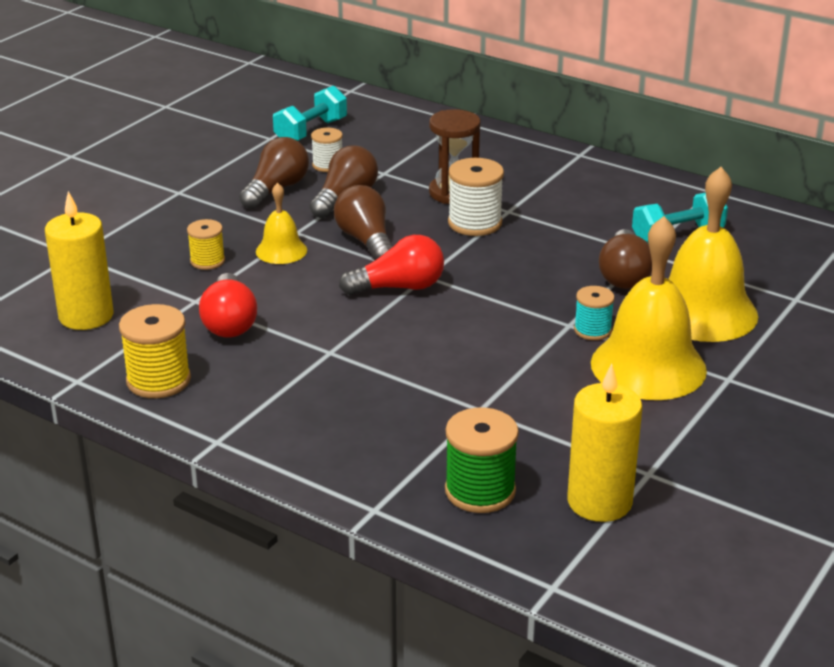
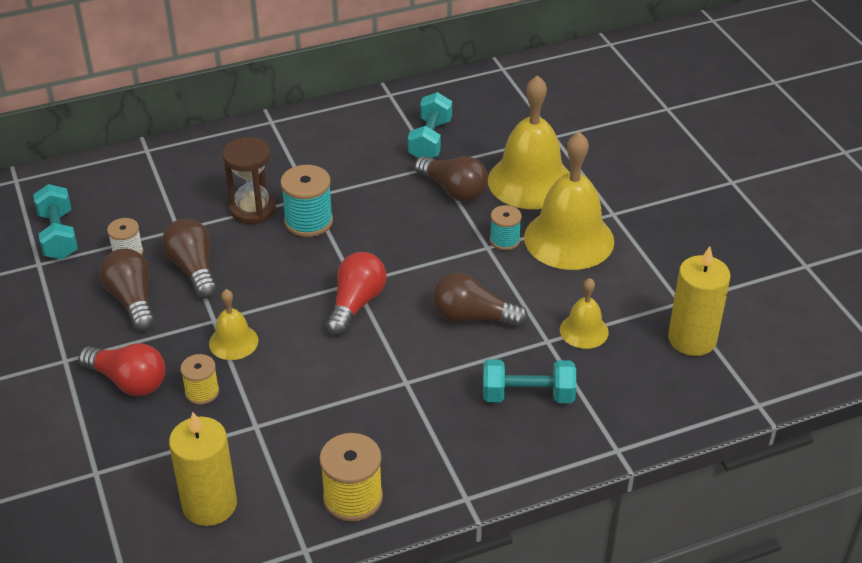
camera: 55 degrees left, 10 degrees up
(229, 322) = (310, 420): red light bulb -> red light bulb (129, 381)
(366, 241) = (271, 289): brown light bulb -> brown light bulb (473, 317)
(389, 426) = (528, 395): none -> turquoise dumbbell
(474, 223) = (308, 221): white spool -> turquoise spool
(480, 491) = (638, 388): green spool -> none
(522, 426) = (584, 331): none -> yellow bell

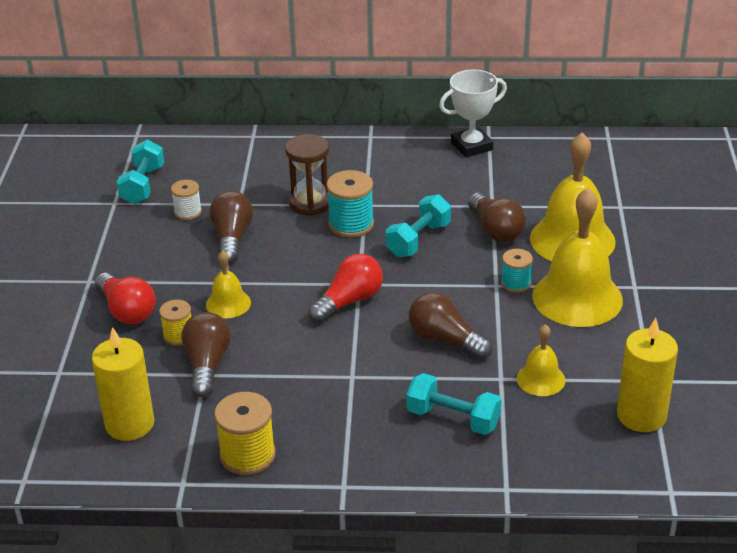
camera: 25 degrees right, 5 degrees down
(132, 300) = (168, 249): brown light bulb -> brown light bulb (207, 365)
(379, 108) = (471, 146): none -> white trophy
(430, 140) = (501, 183): turquoise dumbbell -> turquoise dumbbell (418, 240)

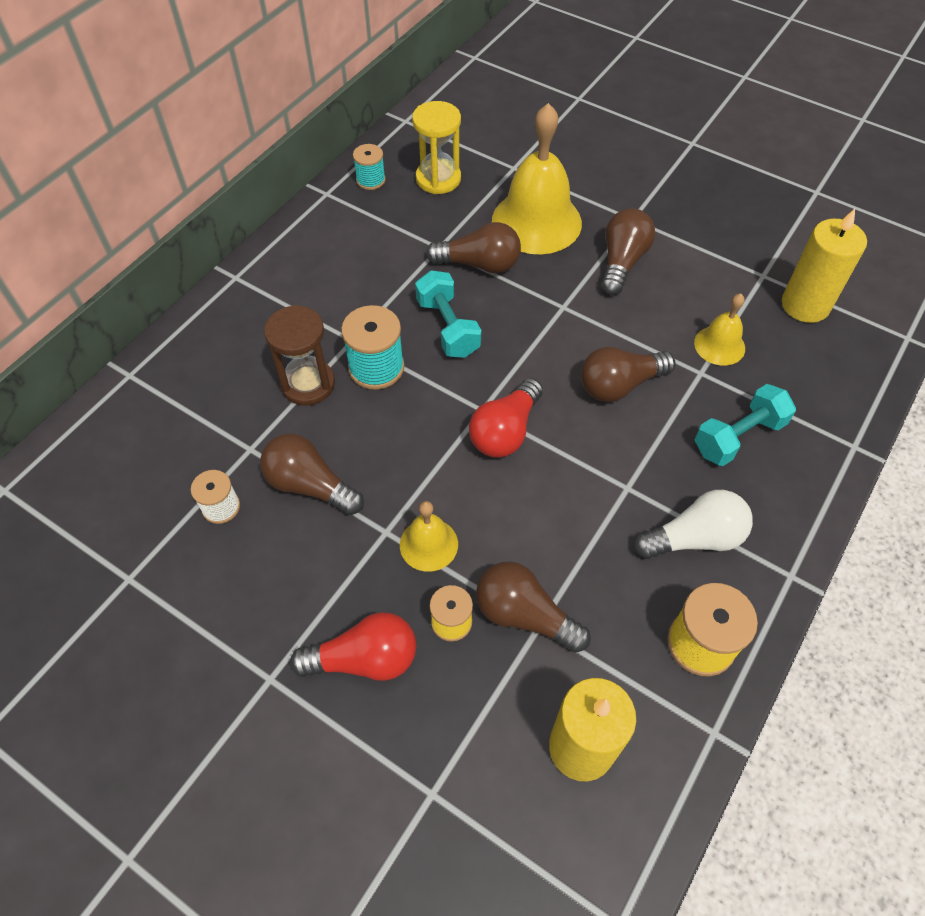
camera: 60 degrees left, 20 degrees up
(143, 185) = (121, 530): turquoise dumbbell -> none
(335, 424) = (694, 538): none -> white light bulb
(349, 301) = (505, 431): red light bulb -> red light bulb turned 135 degrees counterclockwise
(471, 146) = (330, 212): white trophy -> none
(516, 283) = (571, 292): turquoise spool -> turquoise spool (370, 180)
(562, 177) = (438, 179): none -> yellow hourglass
(577, 297) = (622, 262): yellow bell -> brown light bulb

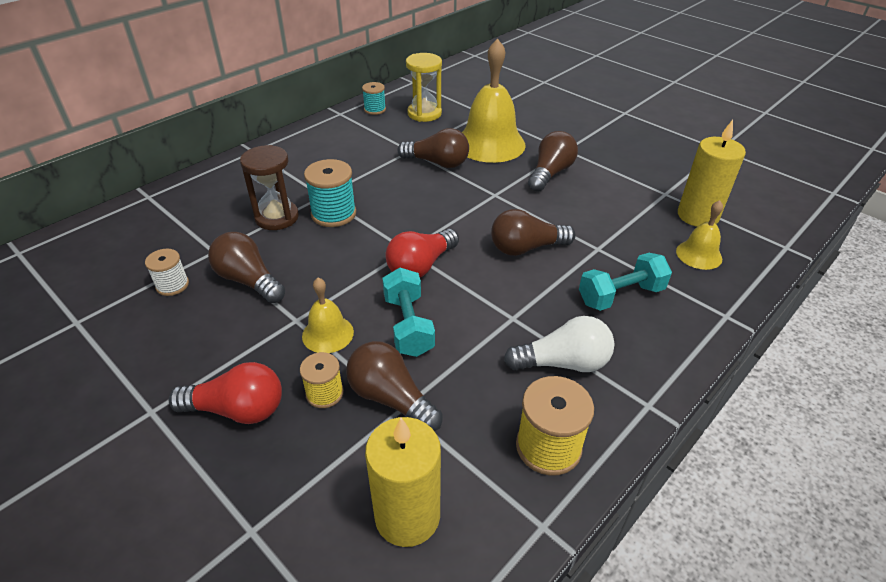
camera: 10 degrees right, 15 degrees down
(448, 327) = (399, 196): turquoise dumbbell -> turquoise dumbbell (408, 325)
(719, 345) = (618, 233): yellow bell -> yellow bell (699, 255)

